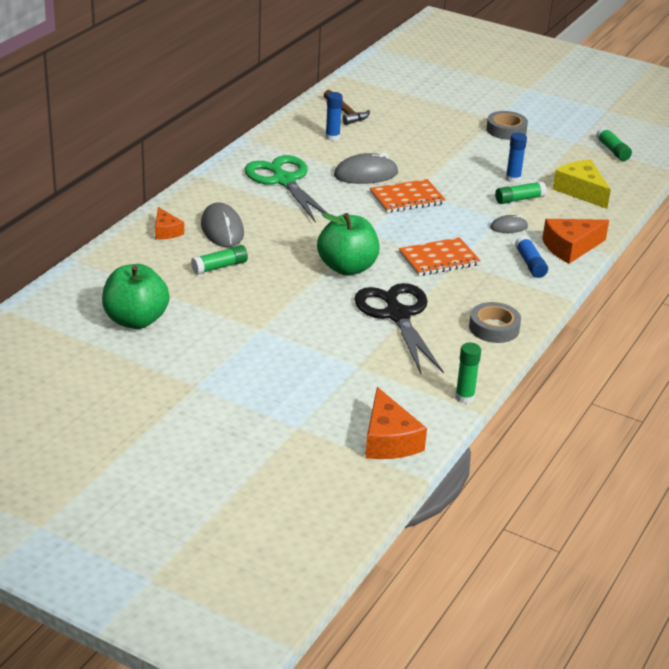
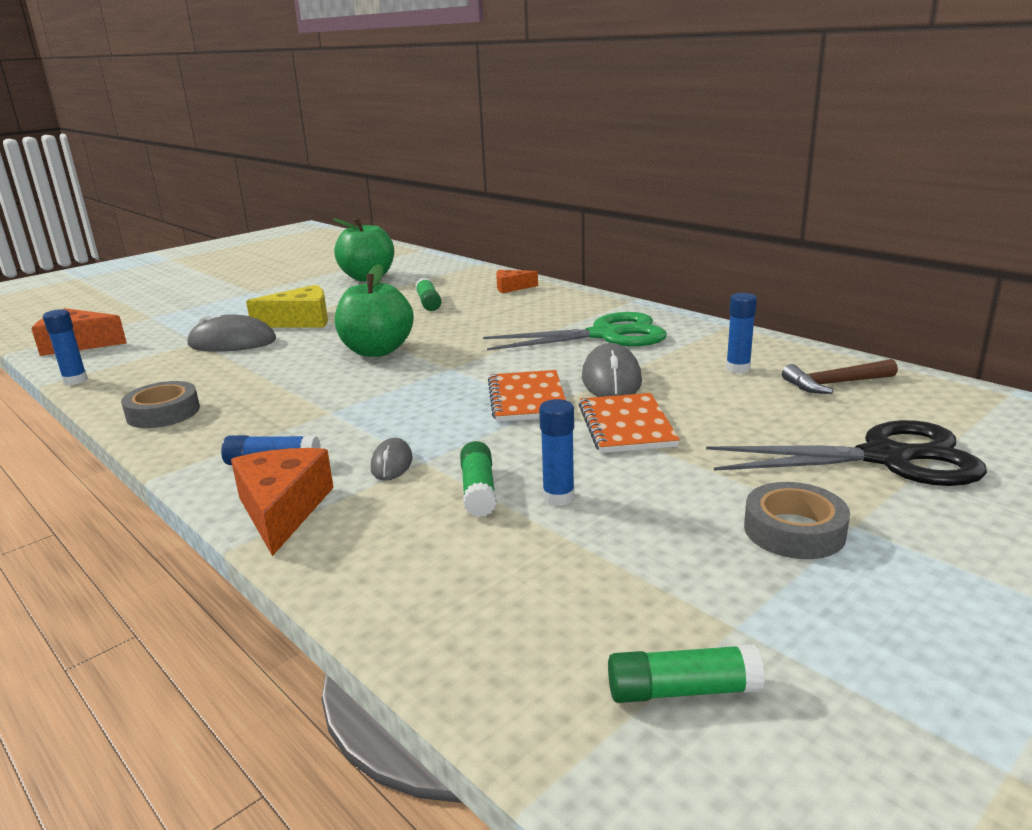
camera: 110 degrees right, 10 degrees down
(222, 229) = (501, 306): grey mouse -> grey mouse (232, 342)
(397, 315) = (256, 366): black scissors -> black scissors (885, 458)
(439, 259) = (348, 400): orange notebook -> orange notebook (626, 426)
(464, 397) = (75, 380): green glue stick -> blue glue stick
(581, 191) = (477, 572): yellow cheese -> yellow cheese (301, 321)

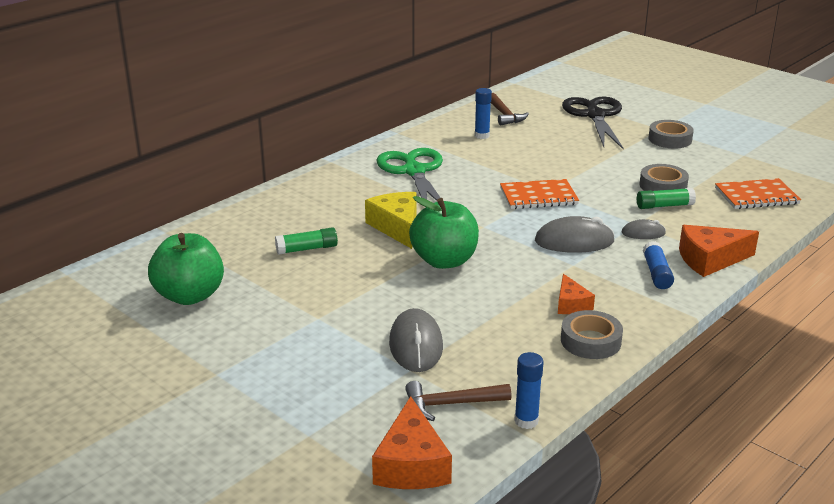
camera: 95 degrees left, 5 degrees up
(133, 355) = (451, 404): none -> brown hammer
(301, 321) = (351, 315): yellow cheese -> yellow cheese (397, 227)
(511, 288) = (269, 210): orange cheese -> orange cheese (571, 304)
(558, 497) = (663, 186): blue glue stick -> grey tape
(611, 379) = (503, 171): grey mouse -> grey mouse (574, 241)
(626, 426) = (573, 168): orange notebook -> orange notebook (756, 196)
(682, 690) = (785, 165): green glue stick -> none

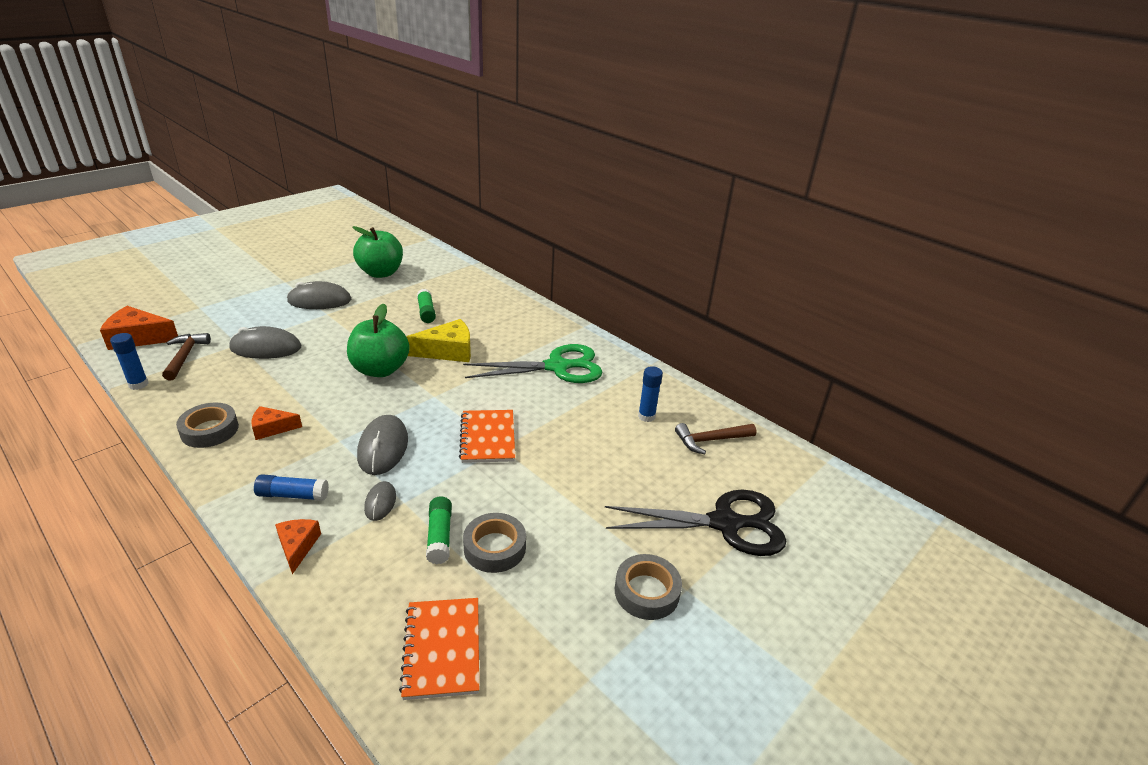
camera: 90 degrees right, 5 degrees up
(281, 330) = (319, 301): none -> grey mouse
(710, 260) = (297, 546): orange cheese -> orange cheese, size x0.60

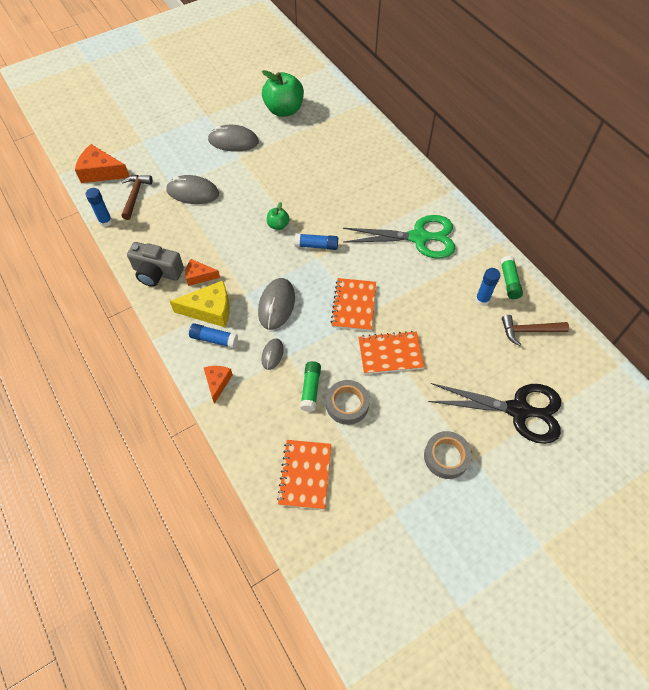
camera: 15 degrees right, 25 degrees up
(210, 430) = (157, 272): grey tape -> grey camera
(380, 369) = (278, 225): green apple -> green apple, size x0.48
(426, 312) = (318, 162): green glue stick -> green glue stick (509, 281)
(432, 384) = (316, 246): none -> blue glue stick
(448, 351) = (332, 210): yellow cheese -> yellow cheese (210, 310)
(544, 483) = (390, 353): none -> orange notebook

